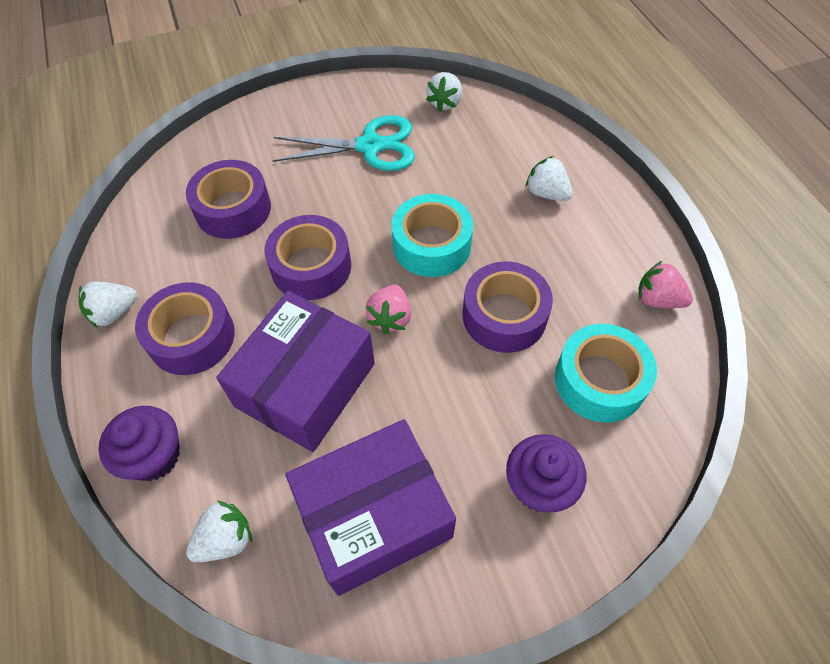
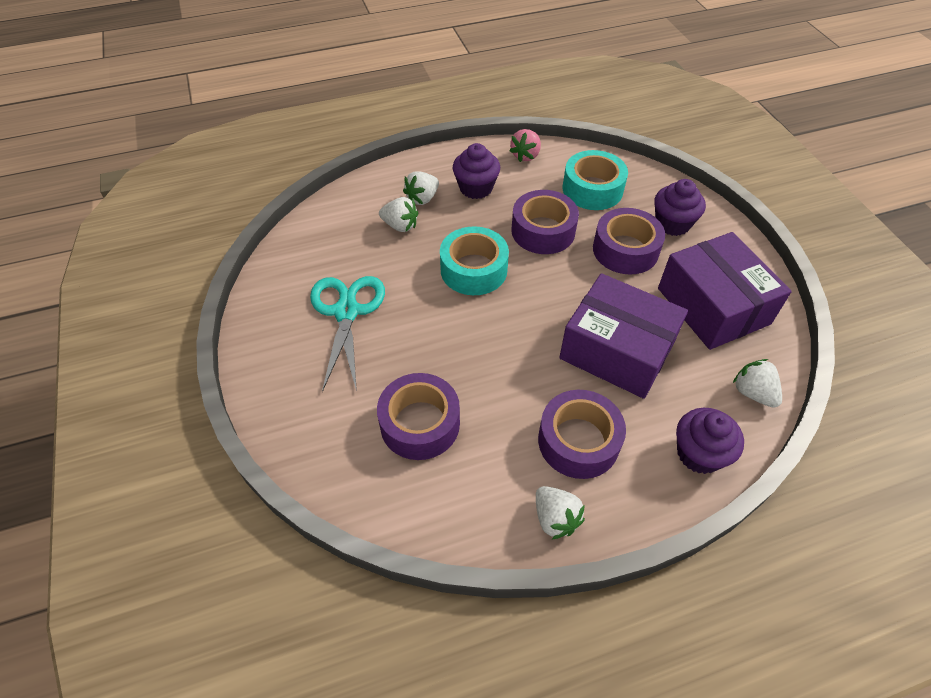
camera: 90 degrees left, 5 degrees down
(311, 267) = (496, 352): purple tape -> purple tape (625, 250)
(390, 318) = (549, 296): pink strawberry -> none
(445, 103) = (297, 255): white strawberry -> white strawberry (400, 226)
(576, 244) = (476, 188): none -> purple cupcake

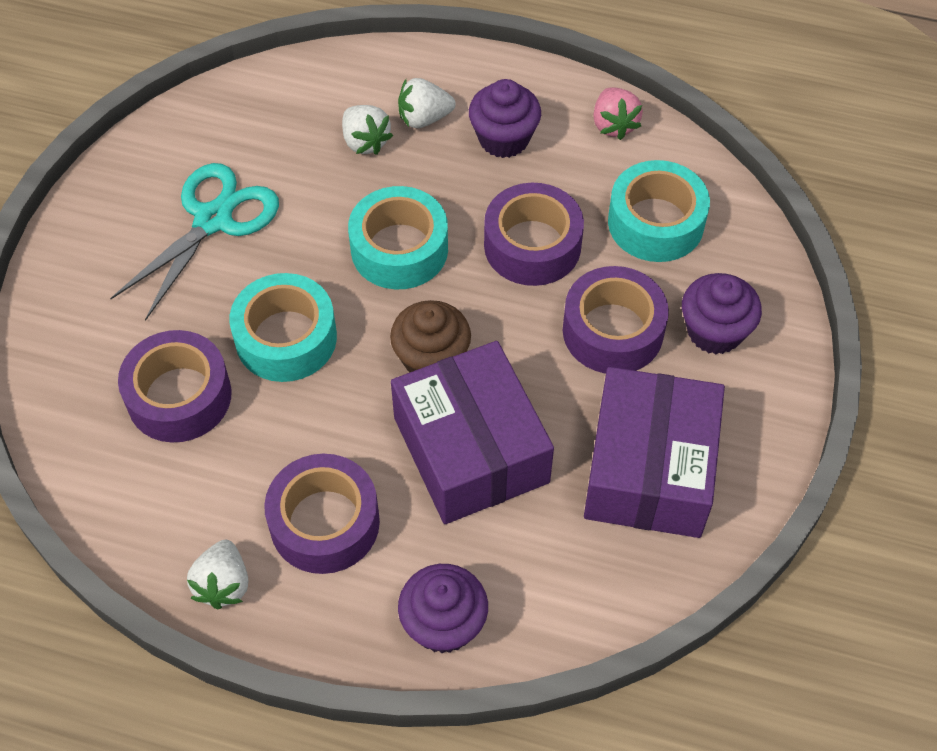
camera: 35 degrees right, 5 degrees up
(454, 352) = (286, 338): none -> turquoise tape
(525, 155) = (614, 125): pink strawberry -> pink strawberry turned 75 degrees counterclockwise
(548, 316) = (431, 359): none -> brown cupcake
(753, 393) = (582, 601): white strawberry -> none

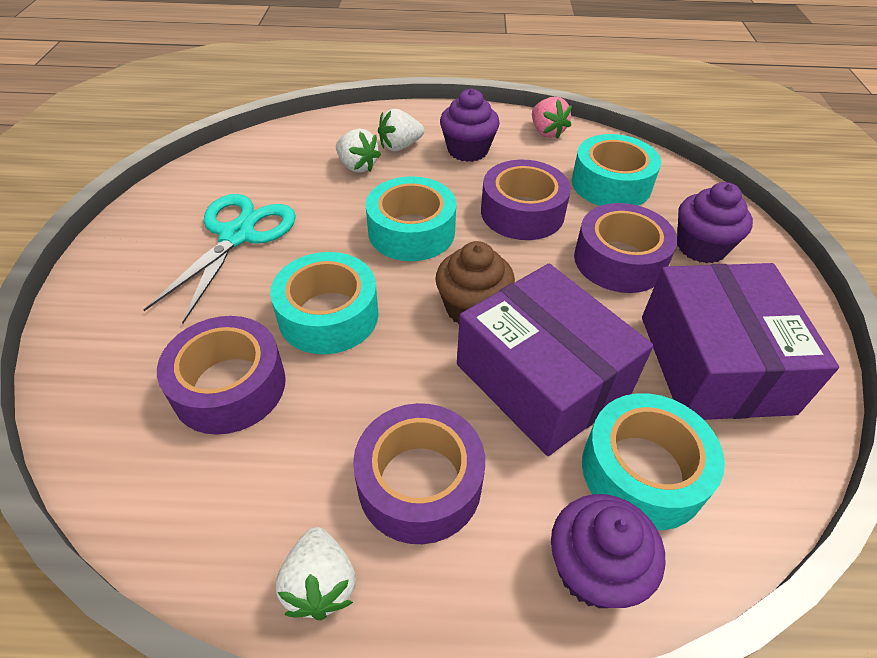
camera: 15 degrees left, 10 degrees down
(524, 556) = (642, 471): none -> turquoise tape

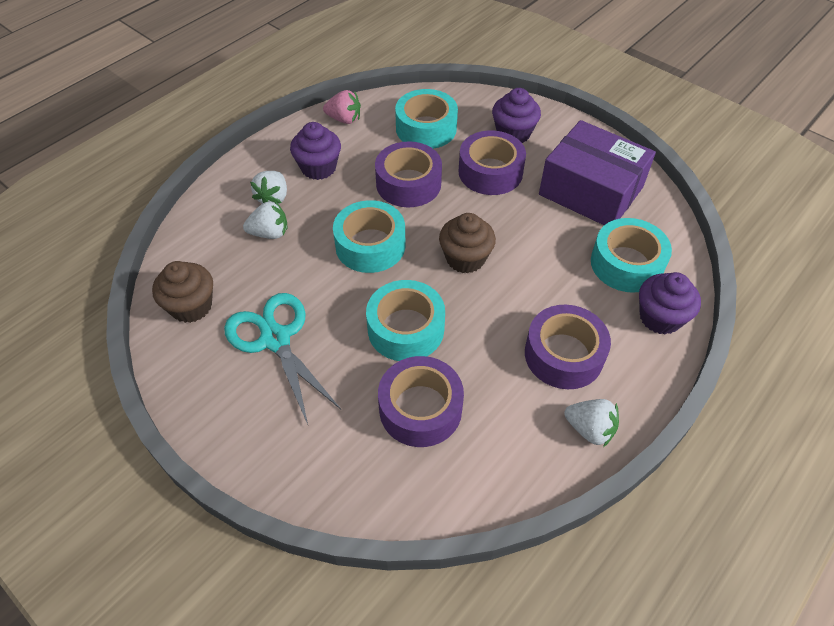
camera: 50 degrees left, 5 degrees up
(232, 171) = (191, 306): none -> brown cupcake
(542, 379) = (542, 262): purple box -> none

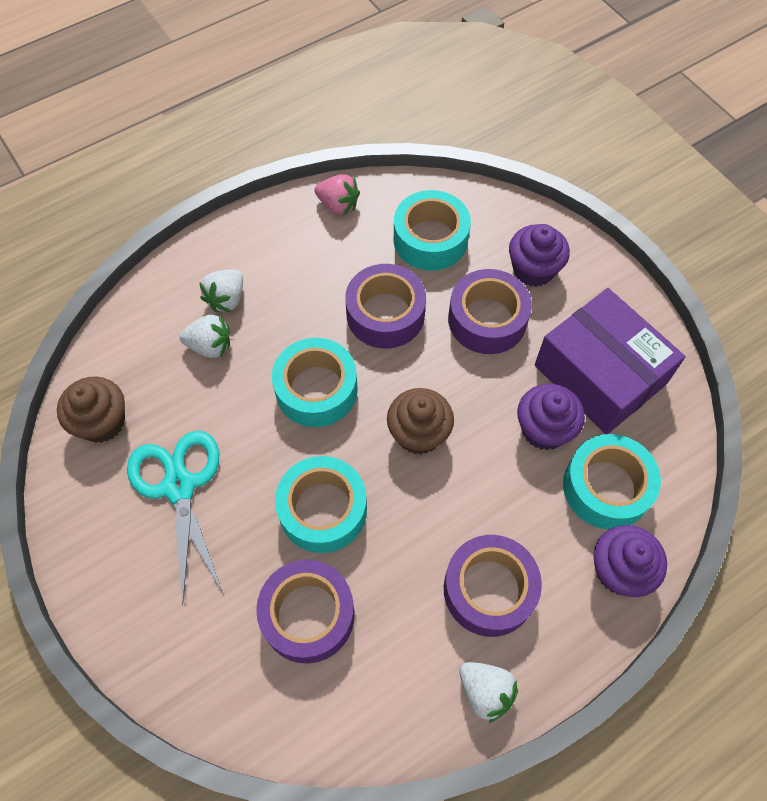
camera: 15 degrees right, 10 degrees up
(318, 168) = (289, 268): purple cupcake -> purple cupcake (544, 429)

